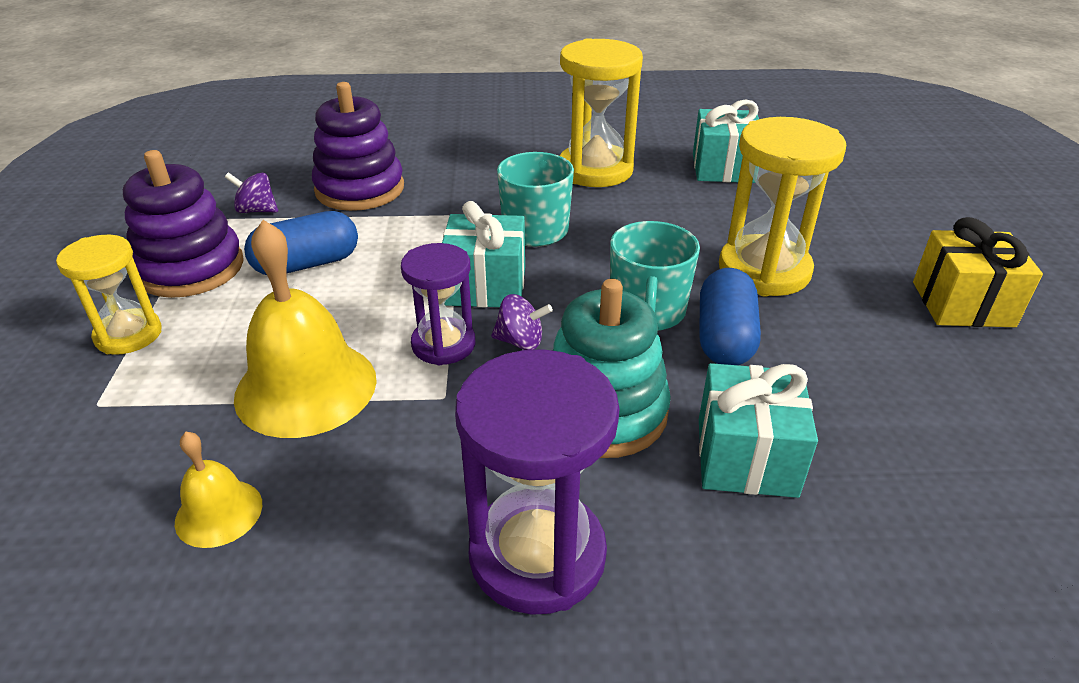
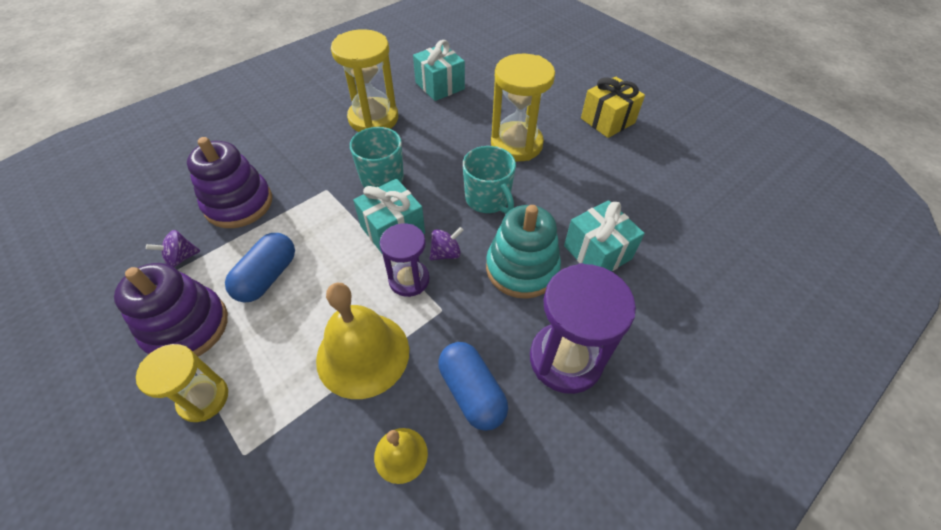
camera: 40 degrees left, 15 degrees up
(724, 337) = (534, 194): blue capsule -> blue capsule (471, 392)

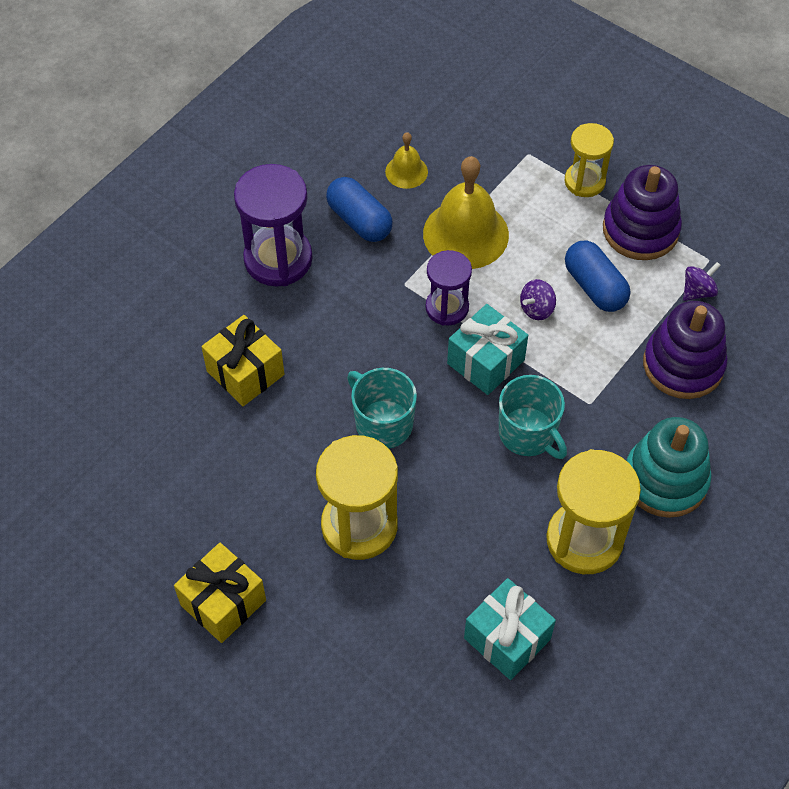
camera: 170 degrees right, 5 degrees up
(267, 277) = (595, 287): blue capsule -> blue capsule turned 45 degrees counterclockwise
(446, 253) = (416, 343): purple spinning top -> purple spinning top (536, 309)
(522, 268) = (329, 340): turquoise stacking toy -> turquoise stacking toy (665, 480)
(597, 252) = (245, 373): turquoise gift -> yellow gift

